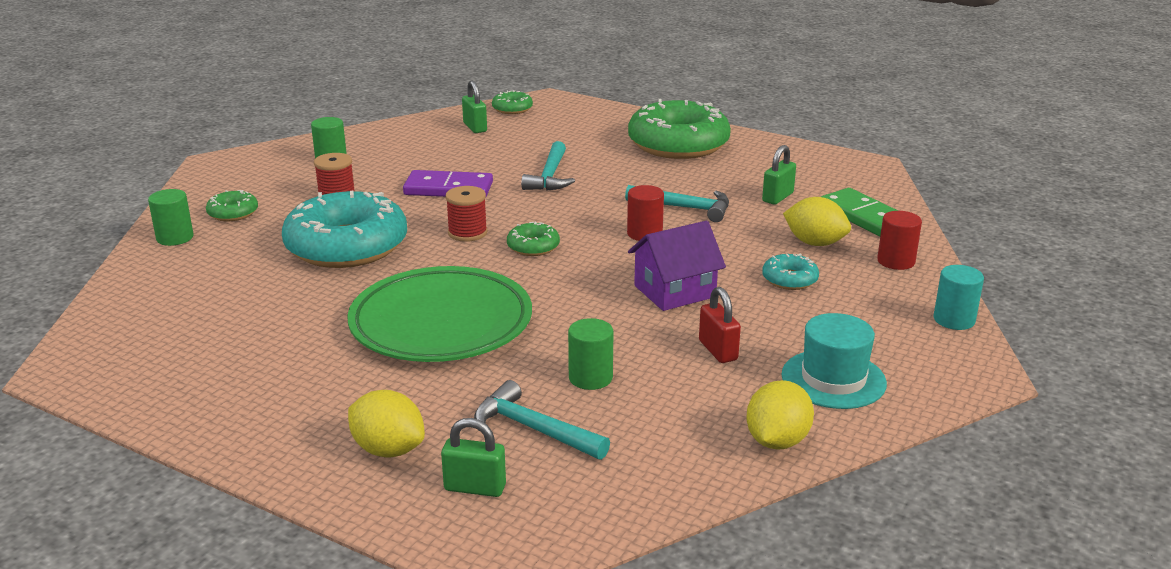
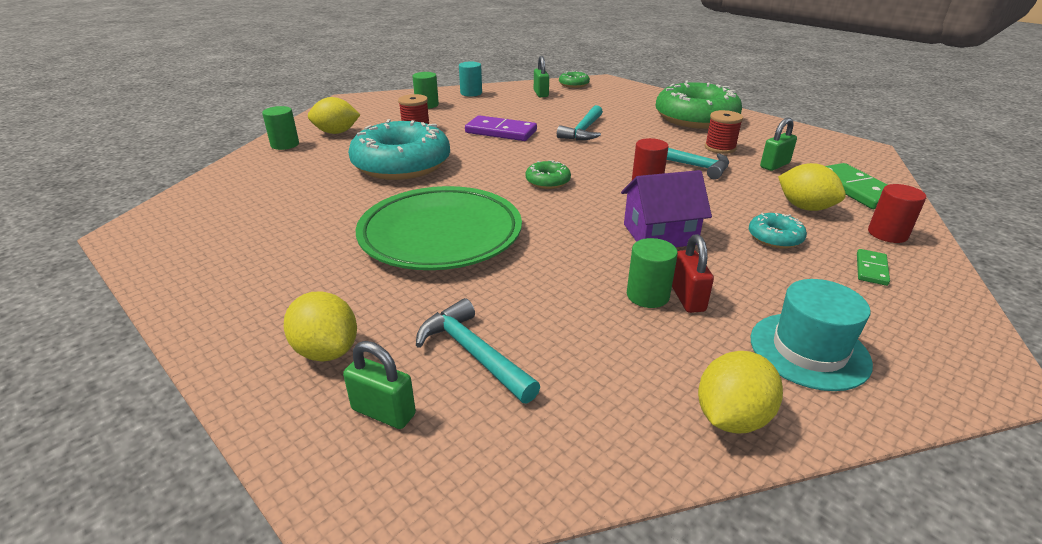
camera: 15 degrees right, 5 degrees up
(233, 213) = (336, 132): green donut -> yellow lemon
(467, 233) = (499, 165): red spool -> red spool (720, 148)
(590, 378) = (551, 307): green cylinder -> green cylinder (647, 295)
(882, 299) = (871, 269): none -> green domino
(954, 320) = (954, 303): turquoise cylinder -> turquoise cylinder (471, 93)

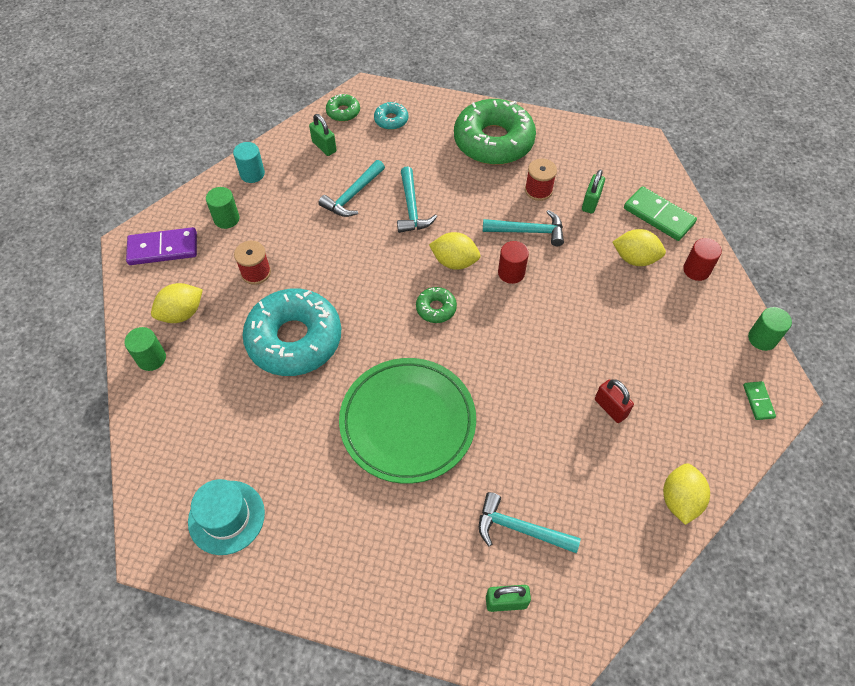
camera: 30 degrees left, 25 degrees up
(326, 351) = (432, 577): yellow lemon -> yellow lemon (454, 262)
(501, 132) = (340, 242): purple domino -> purple domino (163, 249)
(538, 116) = (353, 195): none -> turquoise hammer
(647, 295) = (586, 418): green cylinder -> green cylinder (762, 338)
(659, 234) = (557, 343): purple house -> none
(775, 237) = (631, 309): turquoise donut -> turquoise donut (391, 120)
(809, 350) = (695, 422): turquoise hat -> turquoise hat (226, 517)
(871, 269) = (700, 319): green domino -> green domino (758, 401)

